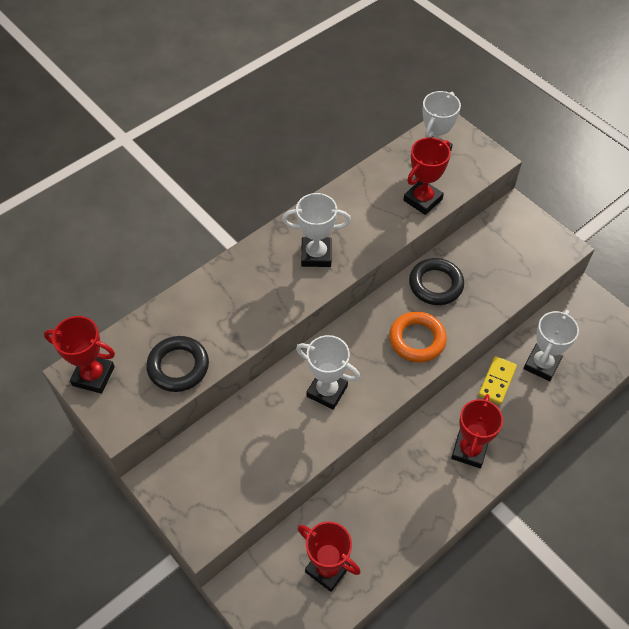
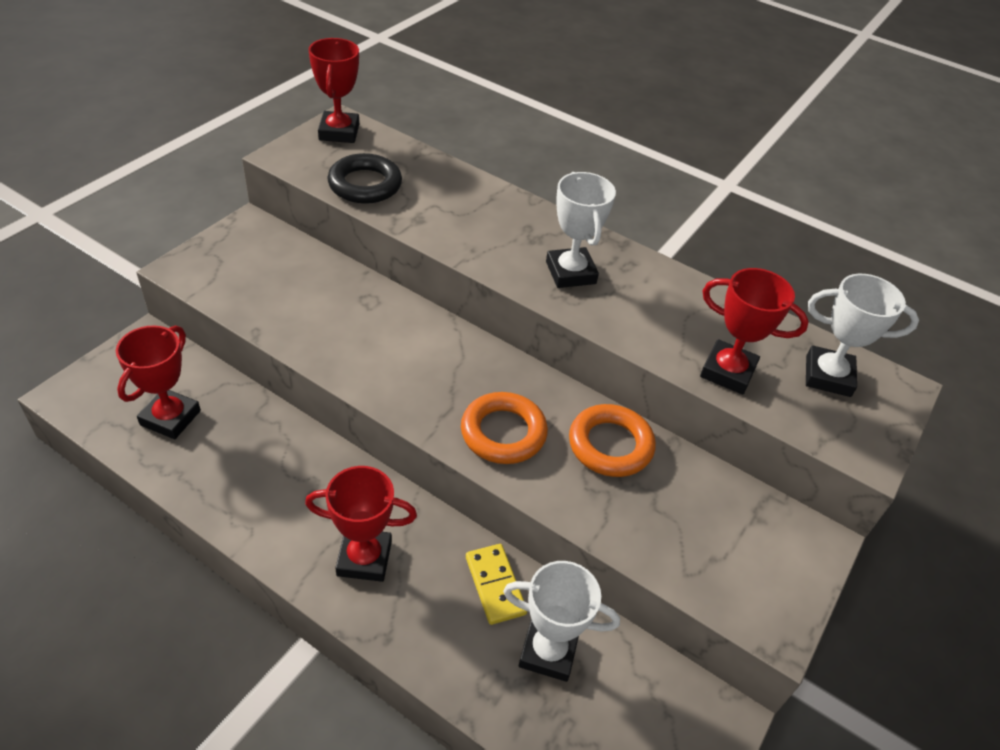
camera: 70 degrees right, 10 degrees down
(327, 391) = (392, 347): white trophy -> none
(435, 284) = (610, 445): black ring -> orange ring
(497, 381) = (495, 585): yellow domino -> yellow domino turned 60 degrees clockwise

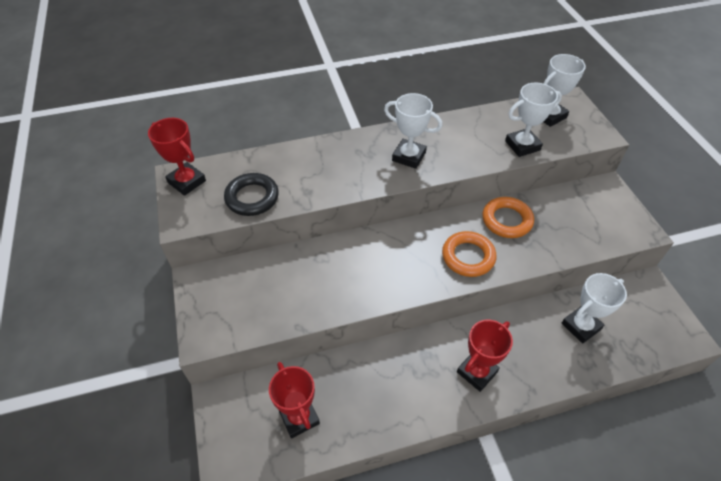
camera: 45 degrees left, 5 degrees up
(495, 585) = (531, 324): yellow domino -> none
(727, 372) = (522, 145): red trophy -> white trophy

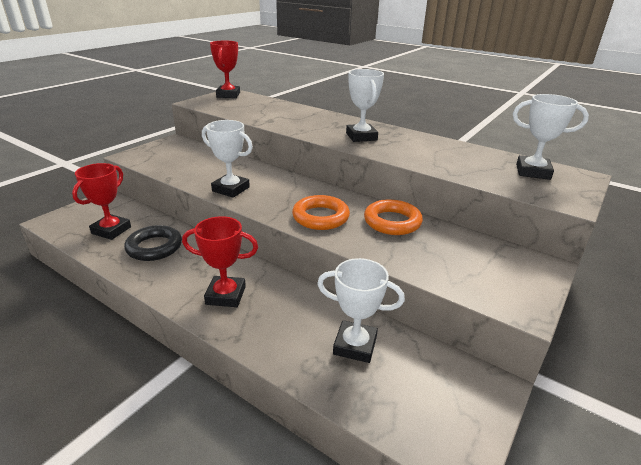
camera: 50 degrees right, 20 degrees down
(252, 198) = (240, 110): black ring -> black ring (154, 247)
(522, 145) = (465, 170): white trophy -> white trophy (231, 189)

